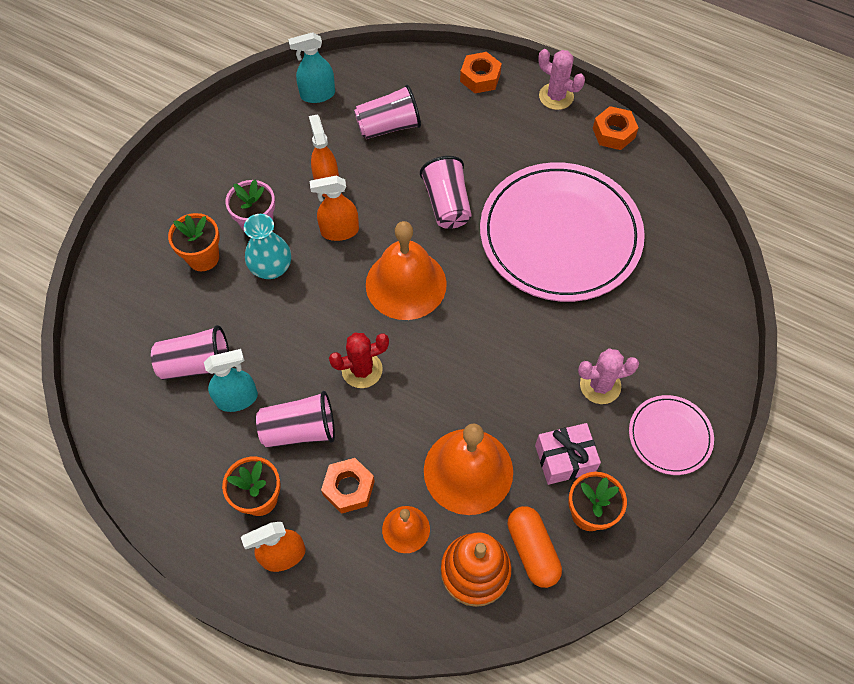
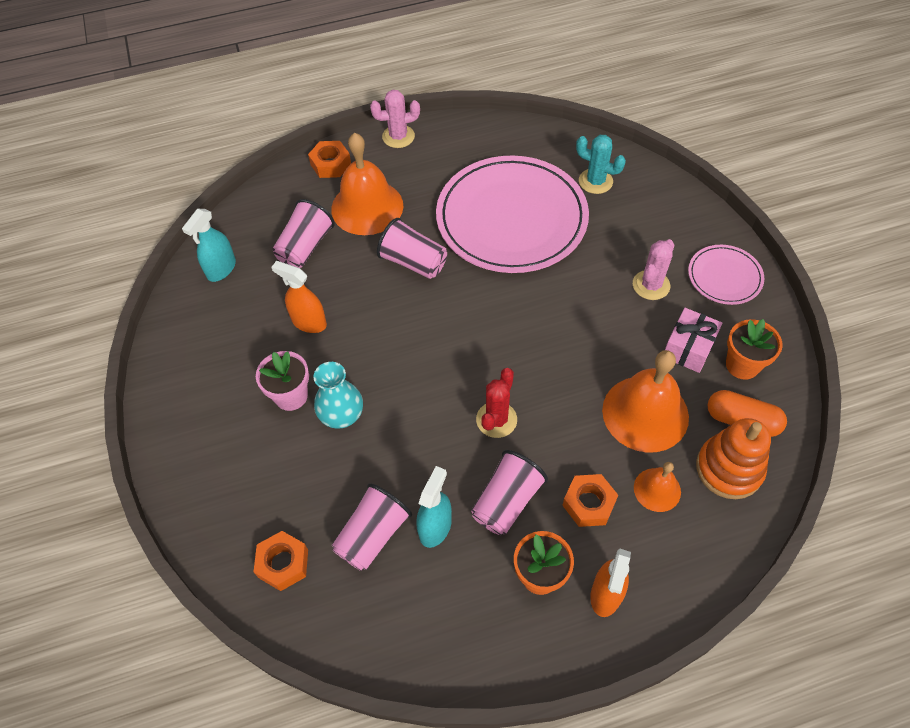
camera: 45 degrees left, 5 degrees down
(203, 257) = (278, 457): orange flower pot -> none
(339, 231) = (360, 345): orange spray bottle -> none
(406, 284) = (452, 337): orange bell -> orange bell (367, 207)
(613, 133) = (464, 130): orange nut -> orange nut (283, 563)
(666, 265) = (595, 181): none -> turquoise cactus

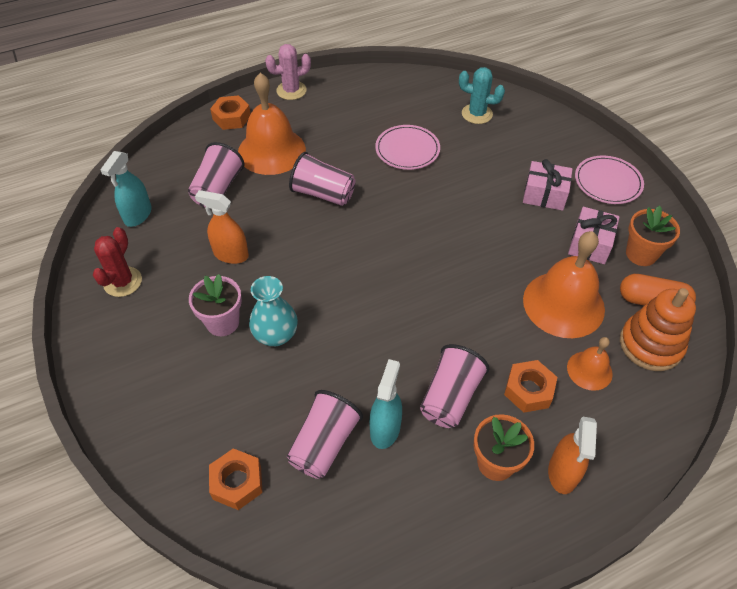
camera: 10 degrees left, 5 degrees down
(496, 420) = (426, 324): red cactus -> red cactus (123, 282)
(511, 218) = (407, 150): pink plate -> pink plate, size x0.46
(651, 285) = (544, 195): pink cactus -> pink gift

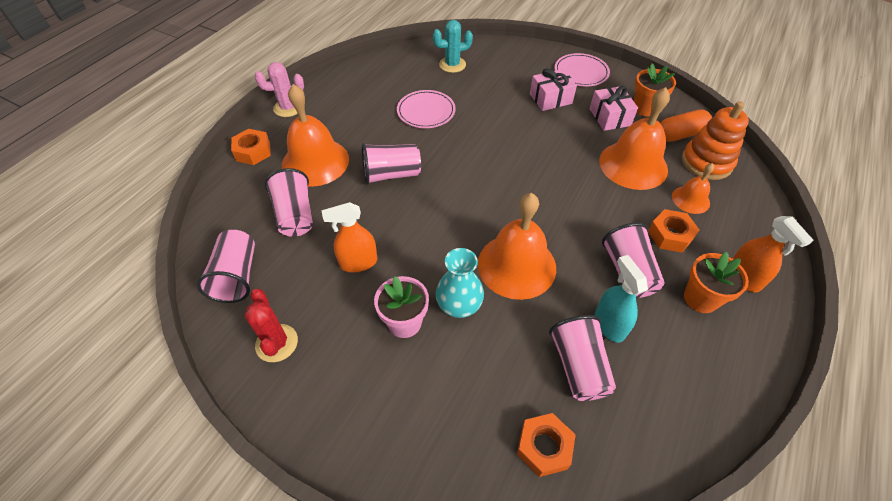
camera: 35 degrees left, 0 degrees up
(138, 215) = (237, 276): turquoise spray bottle -> pink cup
(291, 90) = (288, 108): pink cactus -> pink cactus turned 45 degrees clockwise
(354, 331) = (516, 265): none -> orange bell

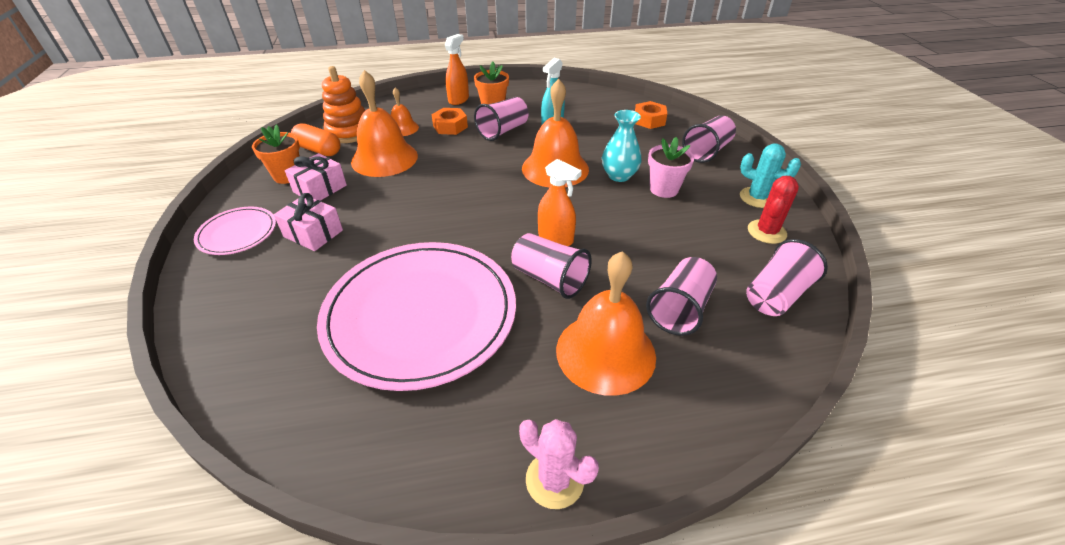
camera: 130 degrees left, 10 degrees down
(253, 151) = (668, 434): orange nut -> none
(358, 262) = (659, 236): orange spray bottle -> orange spray bottle (555, 238)
(426, 111) = (420, 315): pink plate -> pink plate, size x2.16
(452, 65) = (286, 352): turquoise cactus -> turquoise cactus (757, 198)
(578, 366) = (593, 125): pink cup -> pink cup (707, 151)

